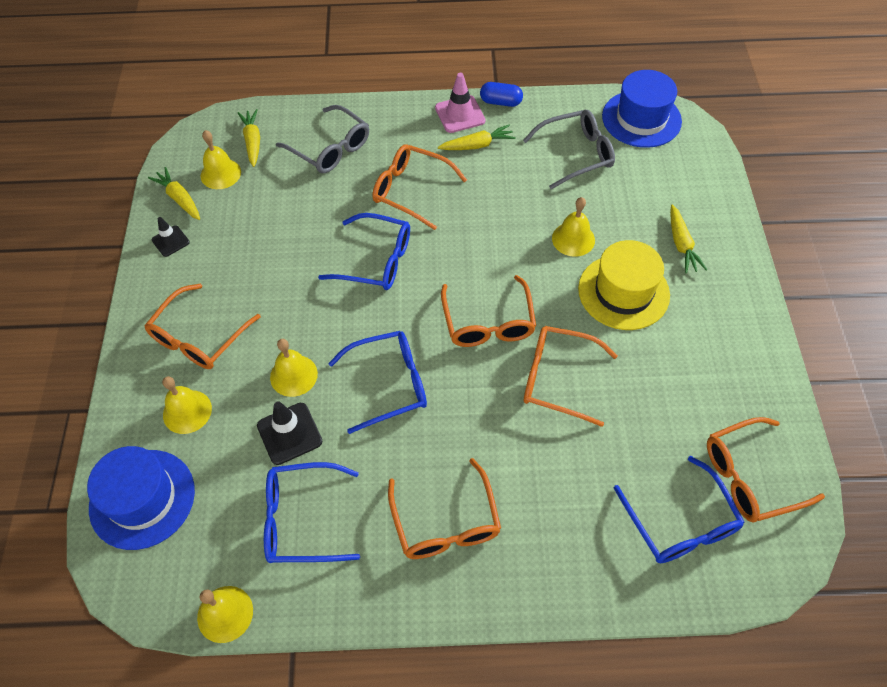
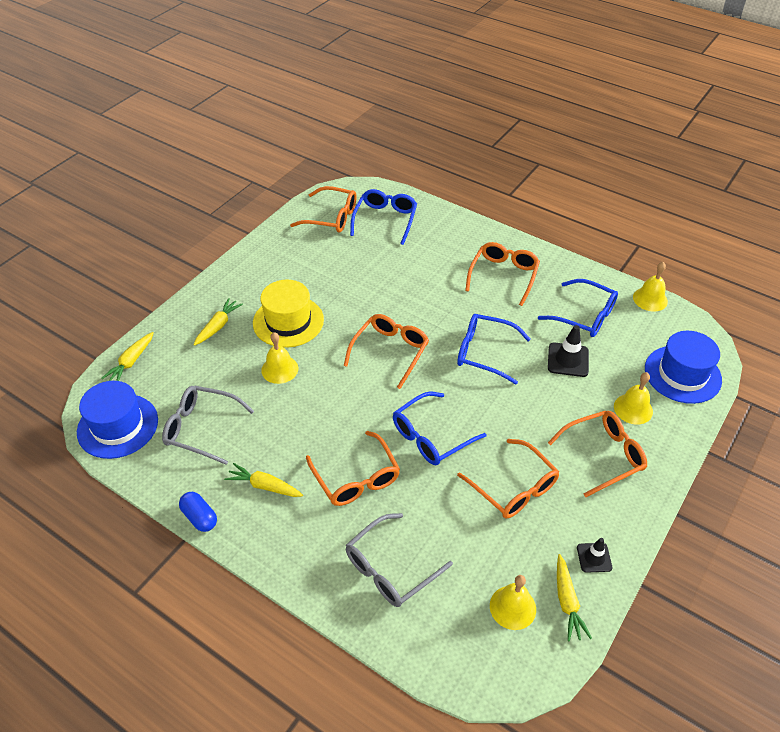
camera: 145 degrees left, 10 degrees down
(252, 142) = (459, 628): yellow carrot -> yellow carrot (131, 362)
(293, 375) = (545, 391): yellow bell -> none
(330, 148) = (390, 568): grey glasses -> grey glasses turned 120 degrees counterclockwise
(376, 260) = (431, 436): blue glasses -> blue glasses turned 90 degrees counterclockwise
(460, 114) = (246, 528): pink traffic cone -> none
(558, 379) = (379, 301): orange glasses -> orange glasses (513, 487)

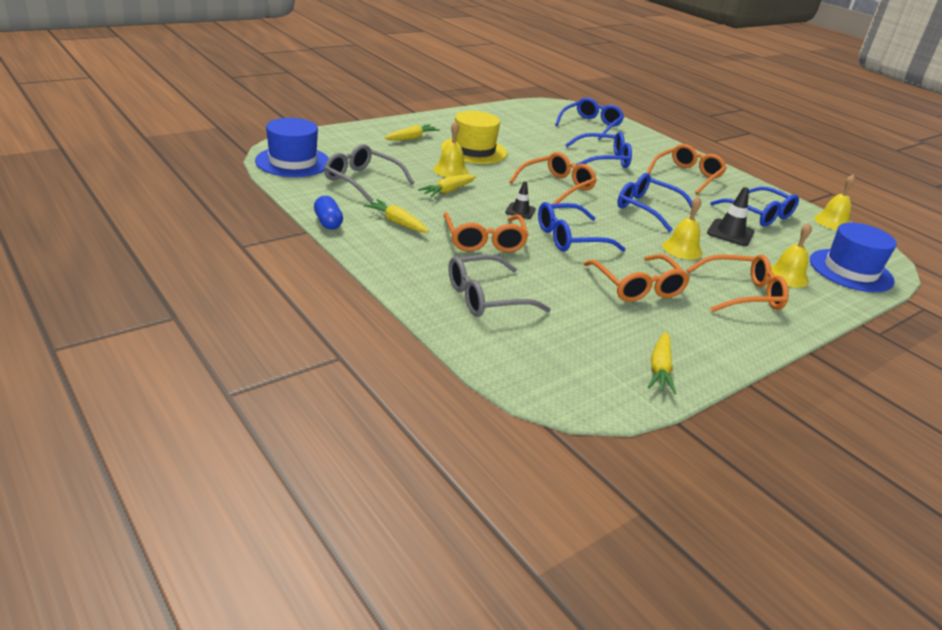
camera: 15 degrees right, 15 degrees down
(131, 362) = (327, 136): yellow carrot -> yellow carrot (448, 191)
(331, 217) = (543, 113): orange glasses -> none
(417, 281) = (603, 159): none -> blue glasses
(512, 607) = (598, 355): yellow bell -> yellow bell (682, 249)
(594, 557) = (703, 350): black traffic cone -> black traffic cone (520, 211)

